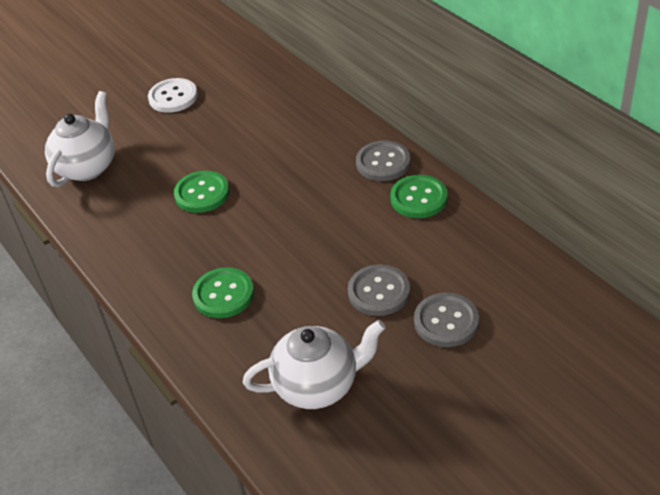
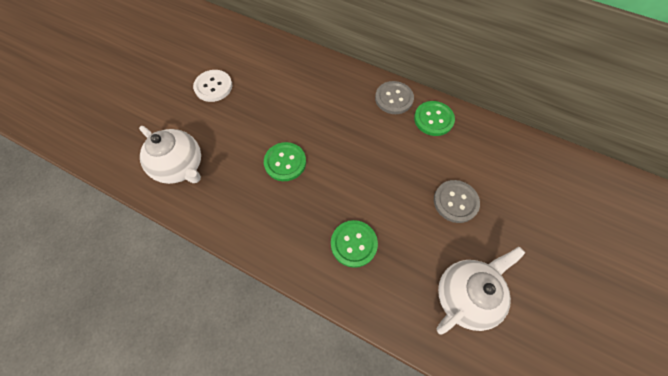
camera: 30 degrees left, 20 degrees up
(87, 167) = (181, 167): white teapot -> white teapot turned 135 degrees clockwise
(446, 321) = (511, 209): grey button -> none

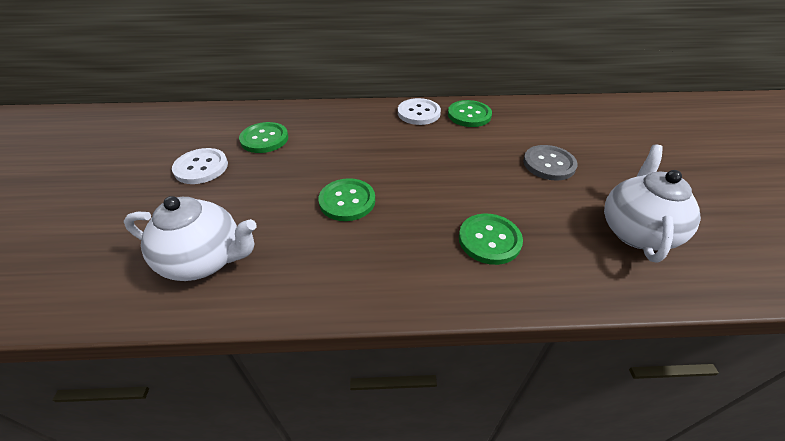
camera: 30 degrees left, 20 degrees down
(265, 77) = (264, 139): none -> green button
(394, 98) = (418, 113): grey button -> white button

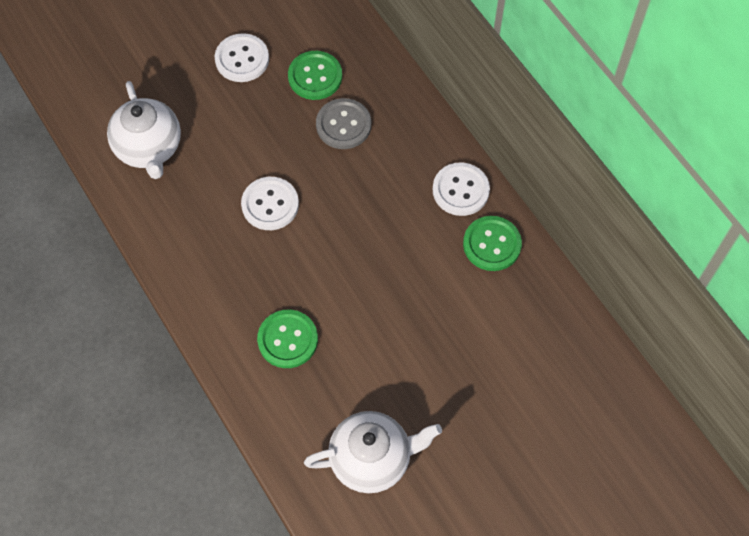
camera: 60 degrees right, 20 degrees up
(347, 201) = (270, 204): green button -> white button
(549, 164) = (439, 358): grey button -> grey button (343, 125)

